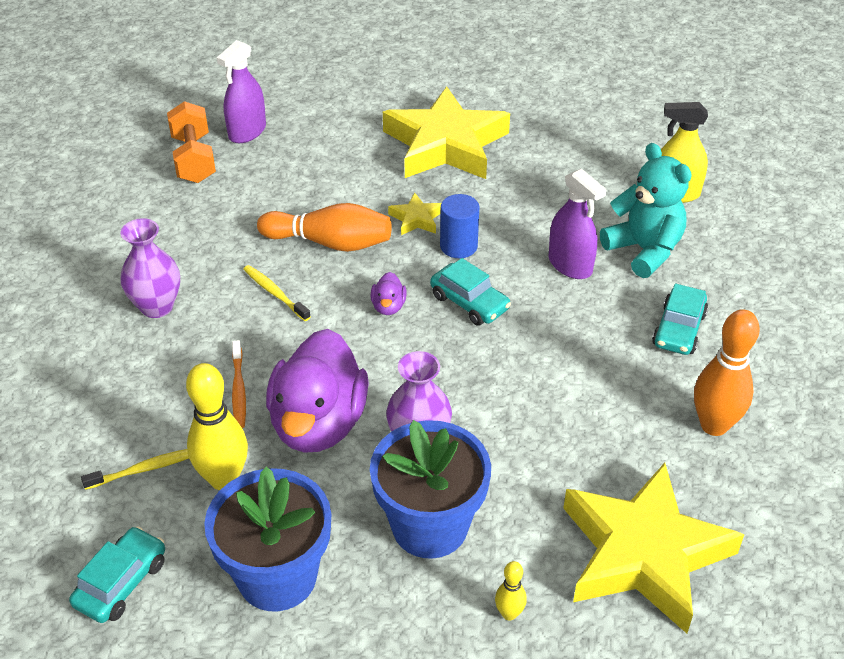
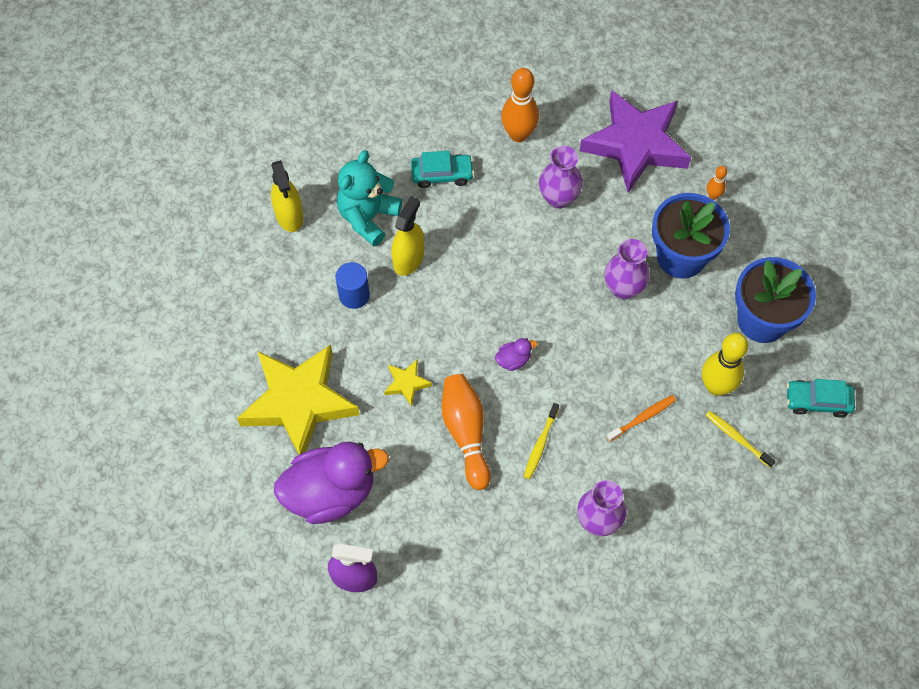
camera: 115 degrees left, 20 degrees up
(194, 159) = (414, 601): orange dumbbell -> none
(318, 423) = (642, 353): purple duck -> purple duck (331, 492)
(458, 246) = (424, 340): blue cylinder -> blue cylinder (354, 295)
(469, 302) = (481, 309): turquoise car -> none
(509, 613) = (713, 195): yellow bowling pin -> orange bowling pin
(570, 265) = (408, 259): purple spray bottle -> yellow spray bottle
(590, 429) = (558, 198): none -> purple vase
(644, 553) = (635, 144): yellow star -> purple star

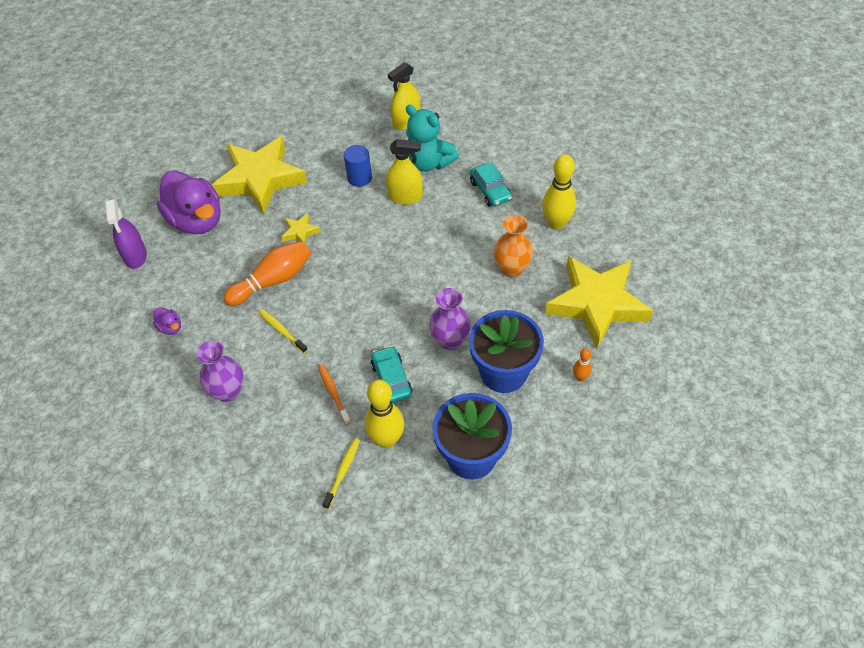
camera: 70 degrees right, 10 degrees down
(368, 217) = (428, 162): turquoise teddy bear -> turquoise teddy bear turned 150 degrees counterclockwise
(513, 360) = (348, 289): purple duck -> purple duck (170, 327)
(518, 134) = (556, 224): orange bowling pin -> yellow bowling pin
(540, 444) = (282, 330): yellow toothbrush -> yellow toothbrush turned 45 degrees clockwise
(558, 198) = (512, 269): purple vase -> orange vase
(635, 144) = (597, 304): purple star -> yellow star
(642, 418) = (333, 393): orange toothbrush -> orange toothbrush turned 150 degrees counterclockwise
(817, 401) = (408, 529): turquoise car -> turquoise car (391, 379)

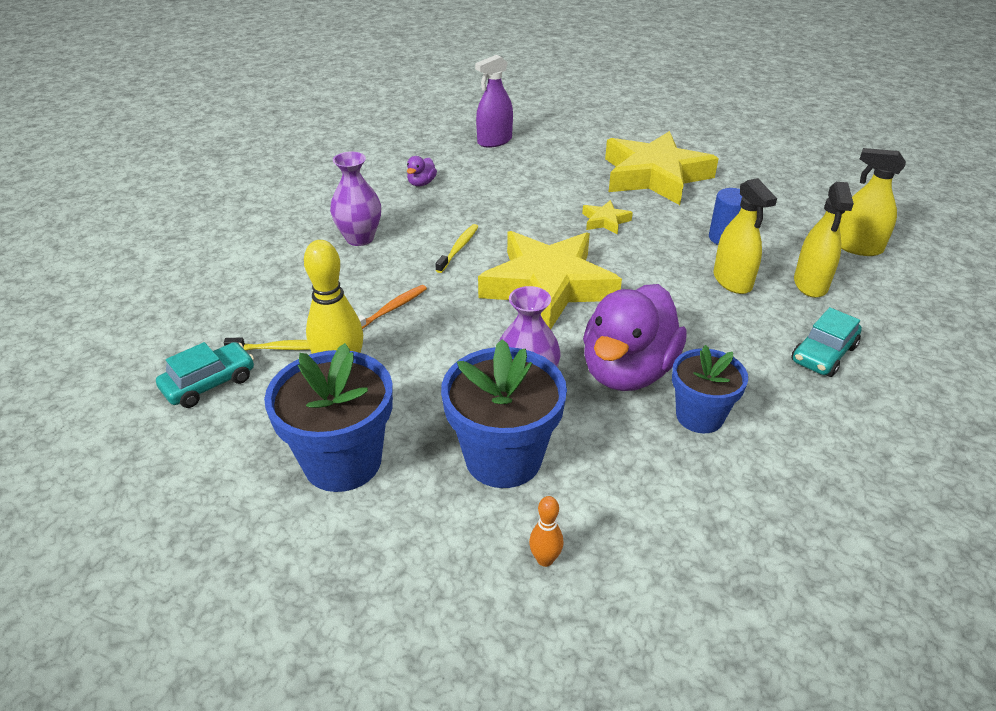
camera: 65 degrees right, 15 degrees down
(197, 220) = (565, 158): purple duck -> purple duck (627, 371)
(273, 280) = (523, 223): orange bowling pin -> none
(391, 379) = (434, 350): turquoise car -> turquoise car (209, 383)
(428, 162) = (810, 284): turquoise teddy bear -> yellow spray bottle
(512, 269) = (699, 416): orange vase -> blue flower pot
(556, 224) = (833, 445): yellow bowling pin -> none
(597, 304) = (712, 544): yellow star -> yellow star (548, 286)

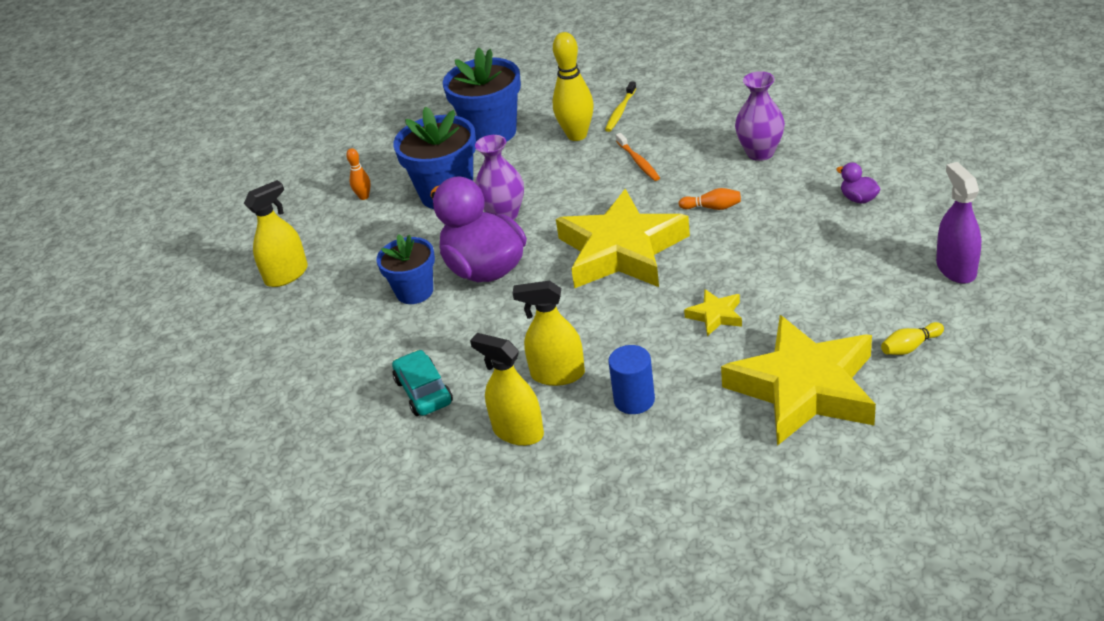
camera: 120 degrees right, 0 degrees up
(209, 383) = (600, 84): turquoise car -> none
(458, 248) = (712, 207): yellow toothbrush -> orange bowling pin
(586, 148) = (910, 347): none -> yellow bowling pin
(857, 247) = (555, 509): yellow spray bottle -> yellow spray bottle (286, 275)

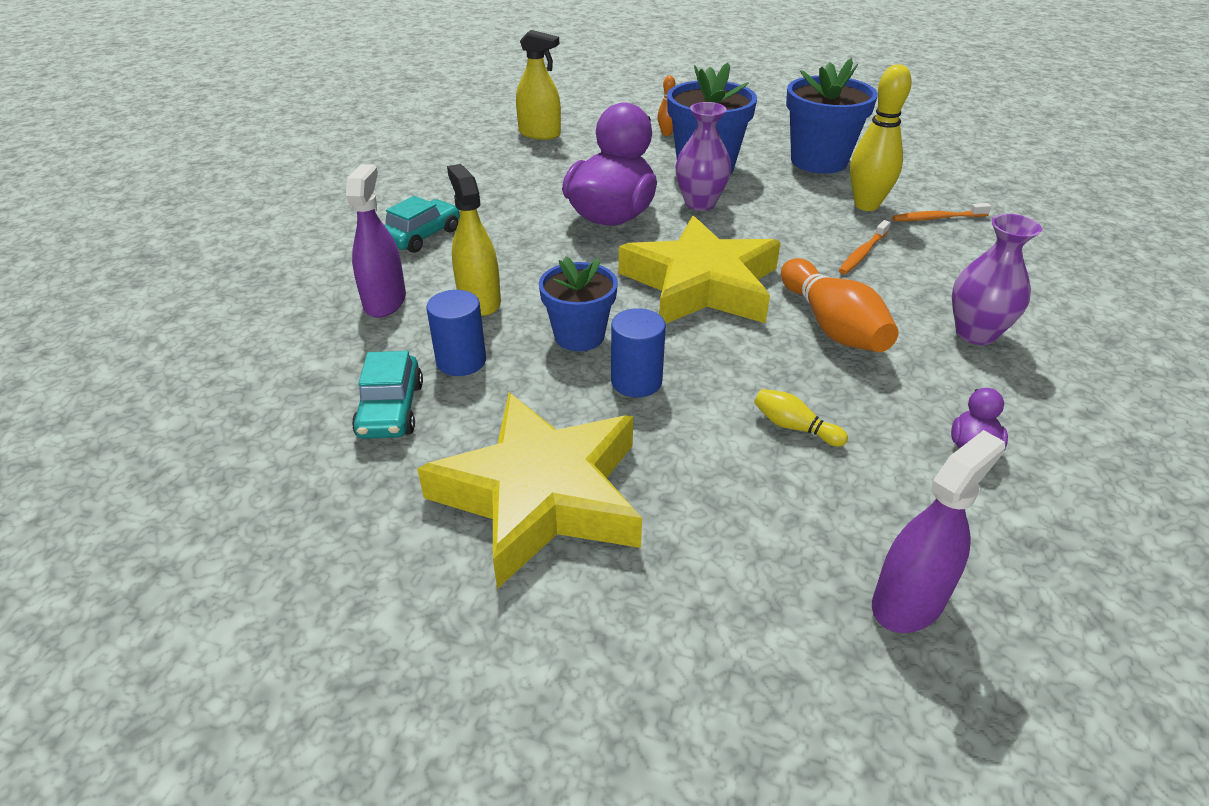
camera: 55 degrees right, 0 degrees up
(414, 291) = (555, 192): blue flower pot -> blue flower pot (579, 336)
(518, 432) = (385, 302): yellow spray bottle -> purple spray bottle
(620, 111) = (937, 218): yellow toothbrush -> orange toothbrush
(670, 449) = (391, 409): none -> turquoise car
(712, 207) = (832, 325): orange bowling pin -> orange bowling pin, size x2.05
(715, 315) = (636, 381): yellow star -> blue cylinder
(910, 347) = (685, 589): yellow bowling pin -> yellow bowling pin (794, 427)

